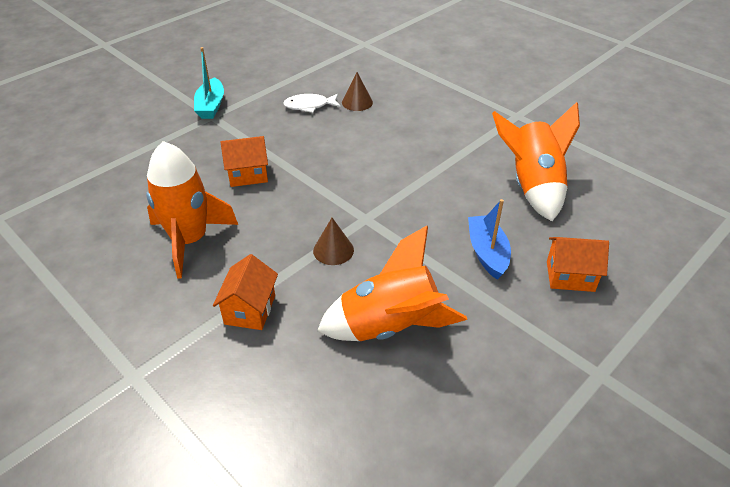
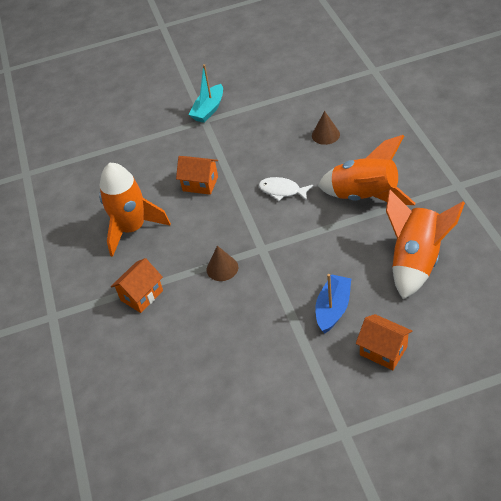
camera: 35 degrees right, 5 degrees up
(309, 106) = (284, 129): white fish -> white fish (282, 191)
(390, 326) = (223, 341): orange rocket -> orange rocket (365, 196)

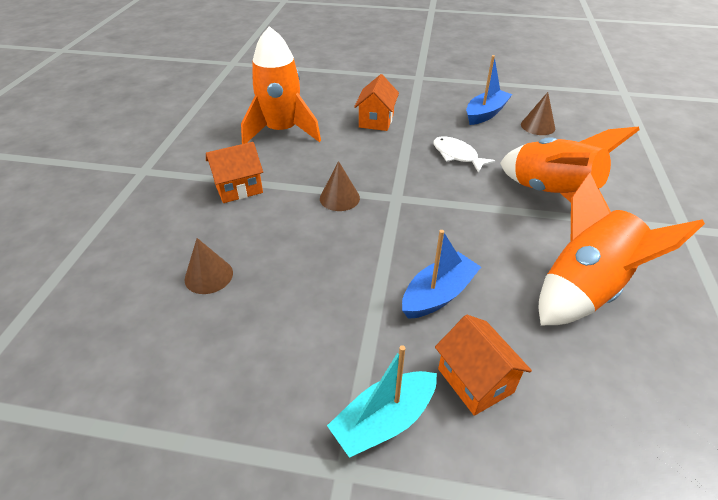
camera: 20 degrees right, 5 degrees down
(178, 370) = (208, 276): none -> brown cone
(200, 184) = (376, 120): orange house -> orange house turned 60 degrees clockwise
(209, 110) = (429, 71): turquoise boat -> turquoise boat (384, 420)
(280, 139) = (485, 114): none -> blue boat

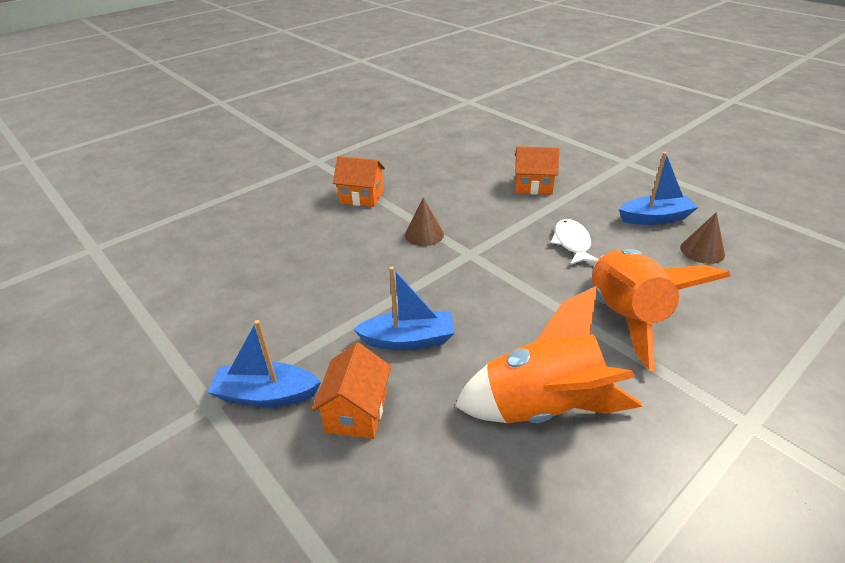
camera: 40 degrees right, 5 degrees down
(208, 276) = (276, 246): brown cone -> none
(282, 131) = (442, 167): orange rocket -> none
(376, 120) = (533, 186): orange house -> orange house turned 45 degrees clockwise
(384, 420) = (266, 395): turquoise boat -> blue boat

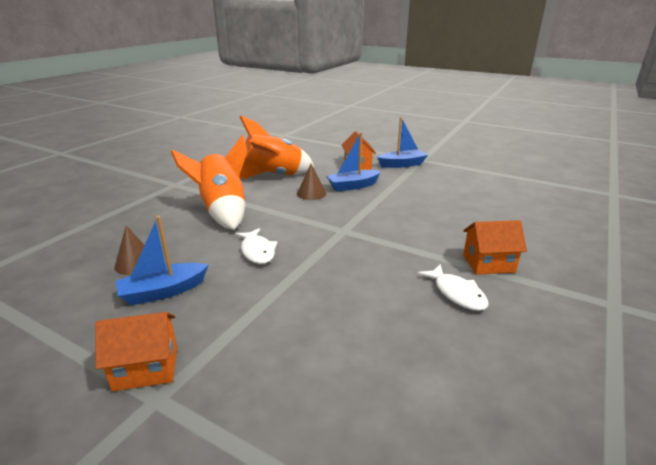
camera: 160 degrees right, 10 degrees down
(413, 181) = (457, 293): none -> white fish
(424, 234) = (391, 238): brown cone -> brown cone (311, 193)
(533, 186) = (306, 313): orange house -> orange house (146, 368)

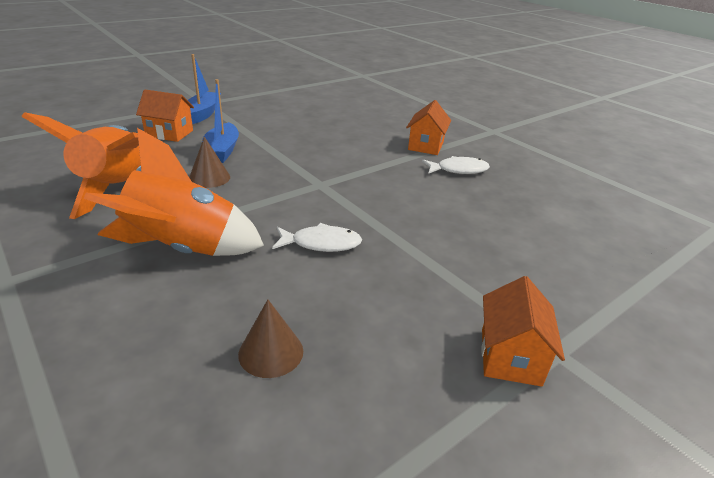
camera: 70 degrees left, 5 degrees up
(163, 291) = (366, 330): blue boat -> none

